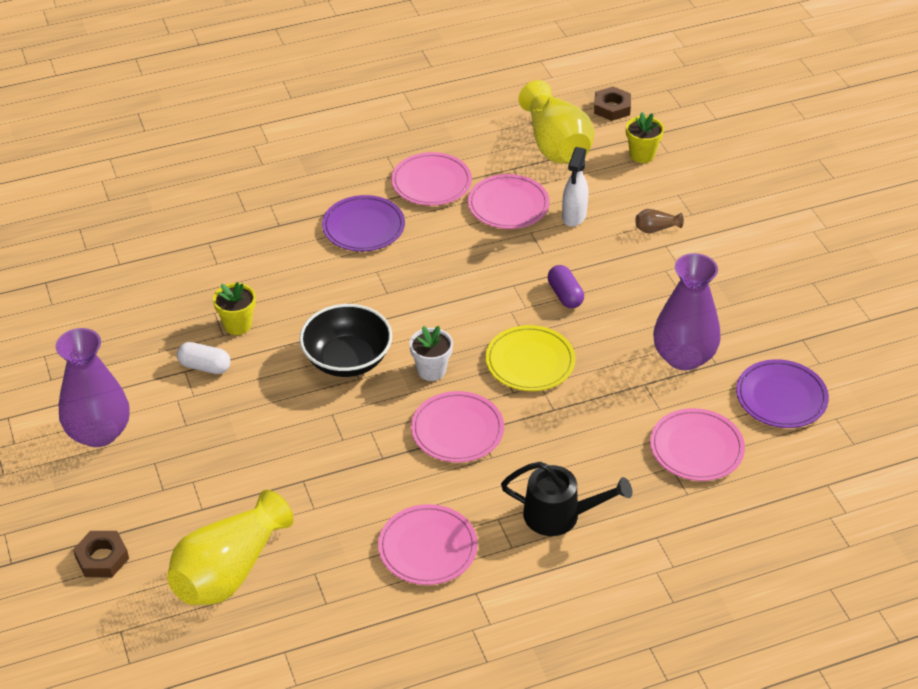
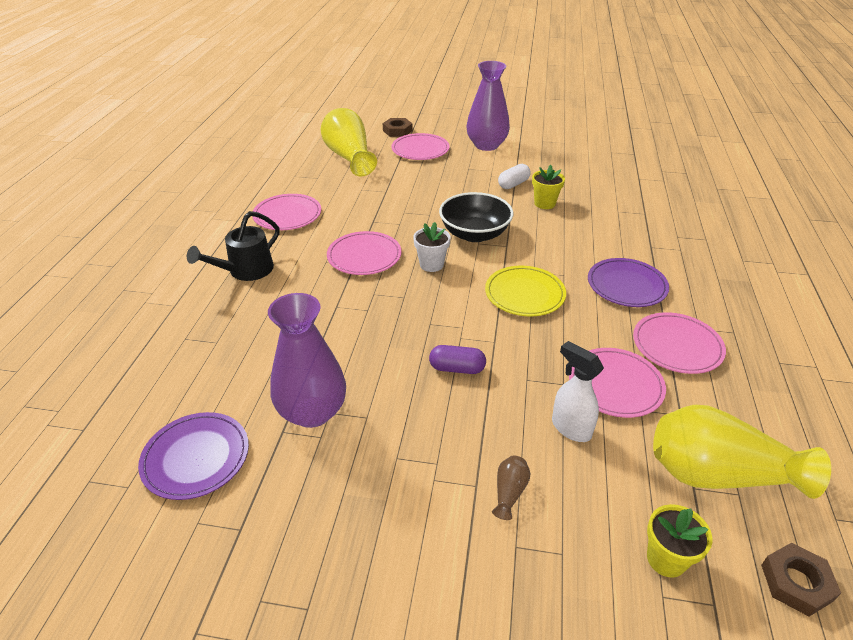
camera: 120 degrees right, 5 degrees down
(530, 362) = (396, 314): yellow plate -> yellow plate (524, 294)
(696, 448) = (215, 366): pink plate -> pink plate (420, 150)

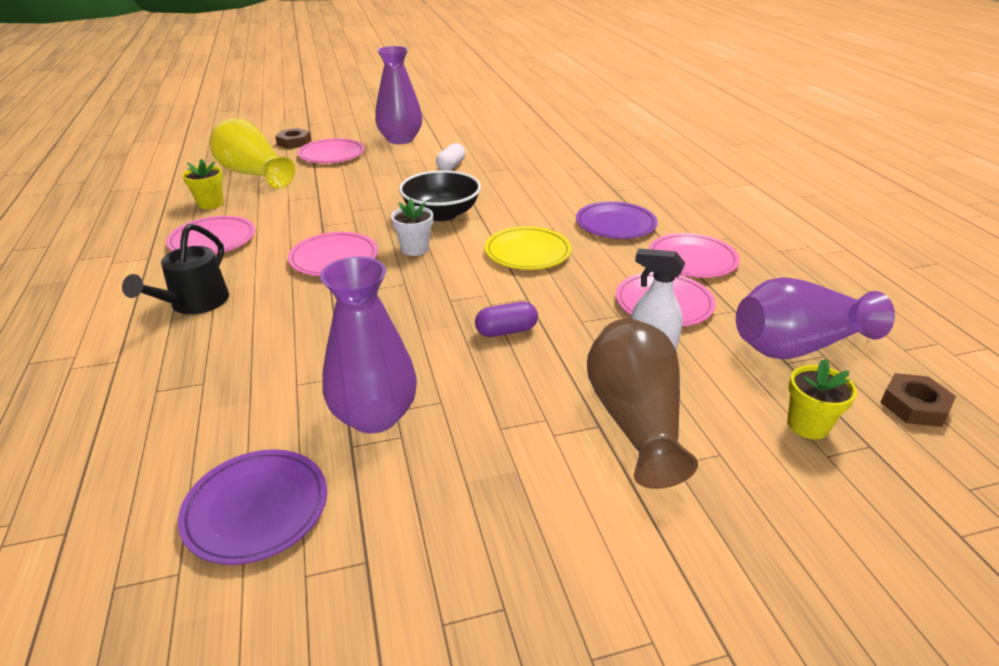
camera: 25 degrees left, 5 degrees down
(509, 492) = (635, 420): brown vase -> brown vase, size x2.50
(544, 203) = (493, 176): yellow flower pot -> yellow flower pot (210, 204)
(718, 474) = (798, 346): yellow vase -> purple vase

